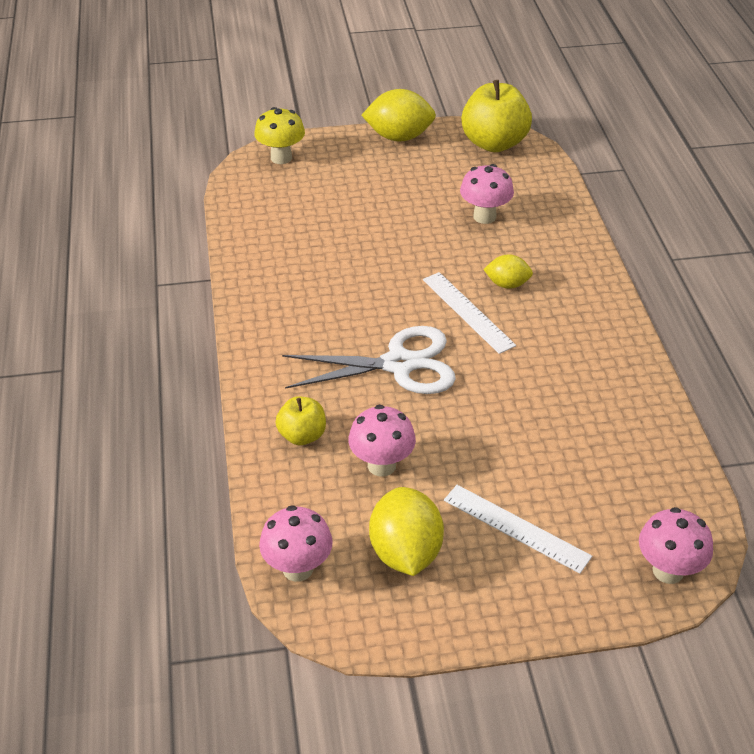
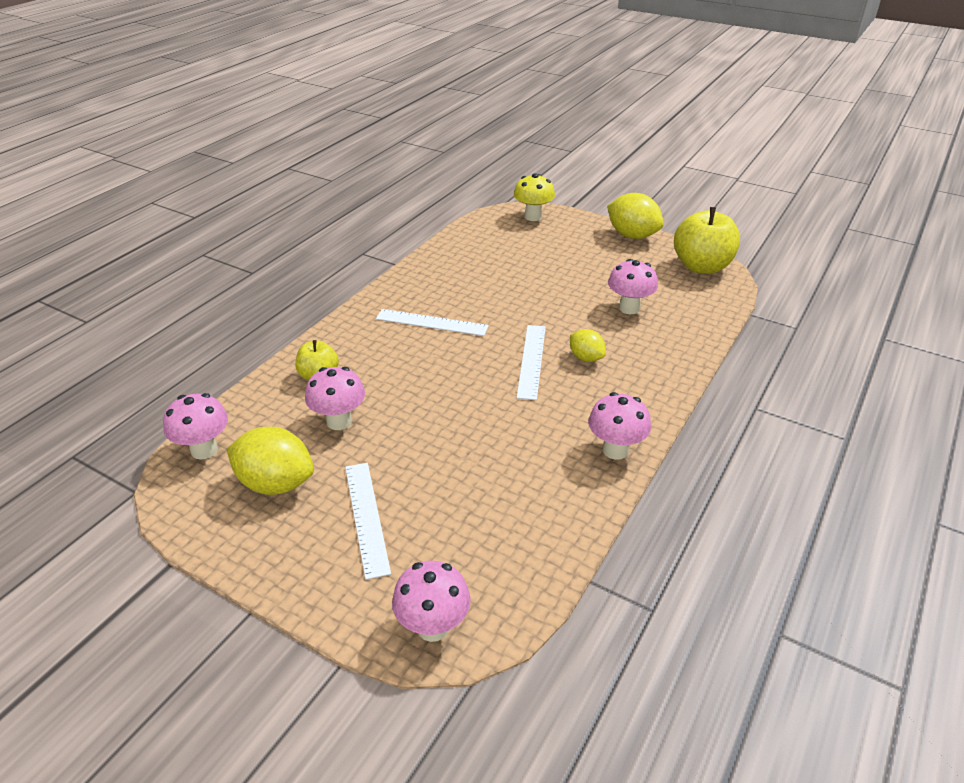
camera: 40 degrees right, 5 degrees down
(334, 323) = (431, 322): none -> white ruler
(399, 364) = (438, 368): white scissors -> none
(405, 552) = (275, 483): yellow lemon -> yellow lemon turned 75 degrees clockwise
(623, 353) = (615, 450): none -> pink mushroom

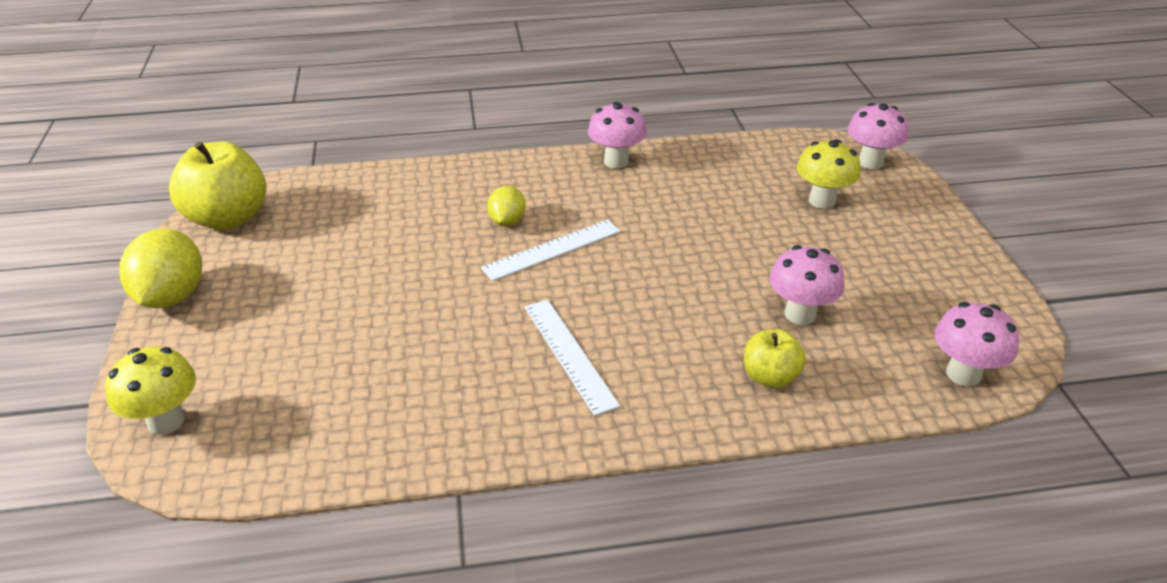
camera: 130 degrees left, 0 degrees up
(275, 483) = (910, 299): yellow lemon -> none
(367, 517) = (854, 232): white ruler -> none
(423, 533) = (822, 201): none -> yellow mushroom
(629, 308) = (379, 231): pink mushroom -> none

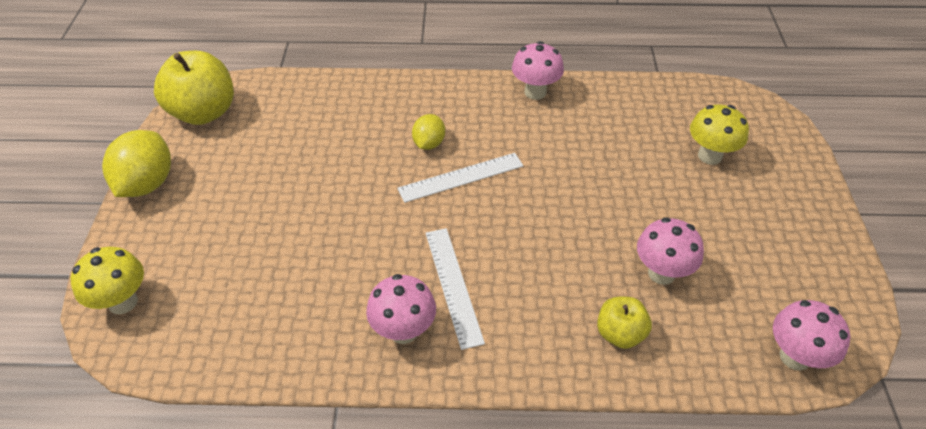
camera: 10 degrees right, 10 degrees up
(870, 162) = (764, 119): pink mushroom -> pink mushroom (403, 331)

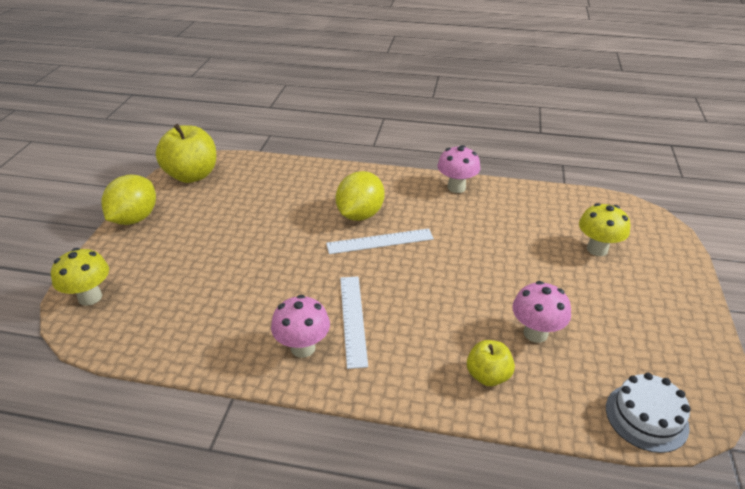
camera: 10 degrees right, 10 degrees down
(429, 143) = (360, 214): yellow lemon -> yellow lemon, size x1.73
(795, 357) = (646, 417): pink mushroom -> white cake

